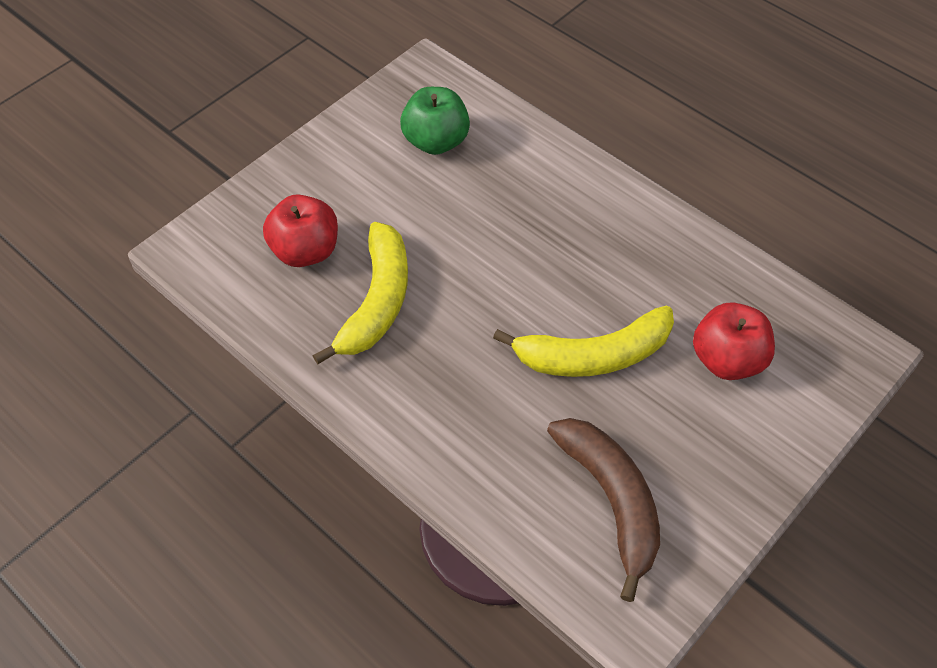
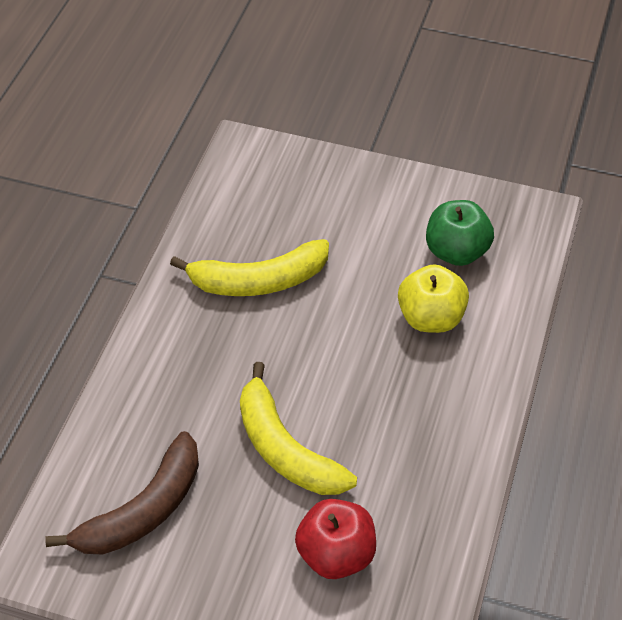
camera: 65 degrees right, 5 degrees down
(305, 251) = (283, 217): red apple -> none
(501, 190) = (431, 318): none -> yellow apple

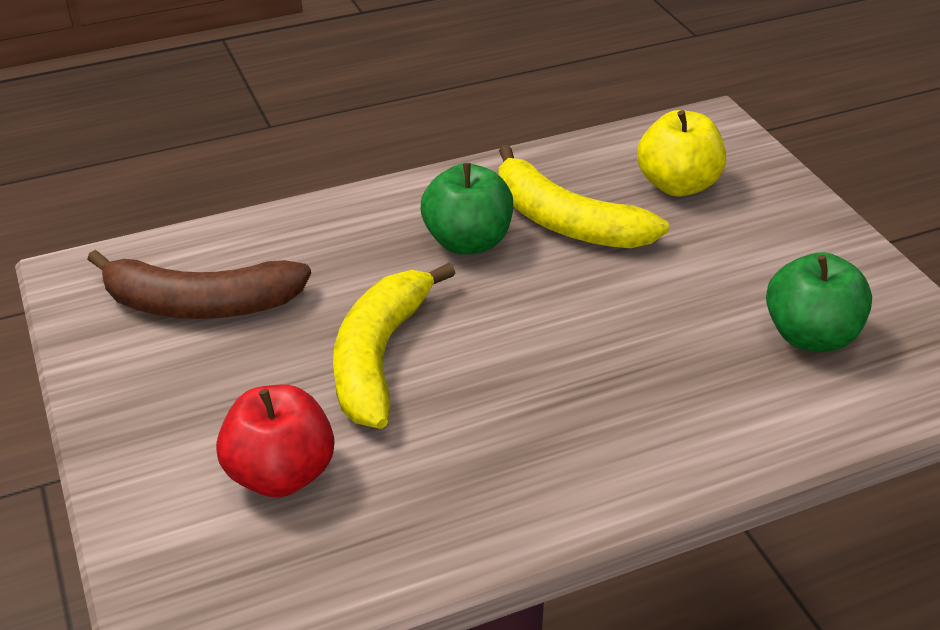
camera: 50 degrees right, 10 degrees down
(226, 339) = (467, 242): none -> green apple
(431, 318) = (690, 368): yellow apple -> yellow apple (677, 185)

